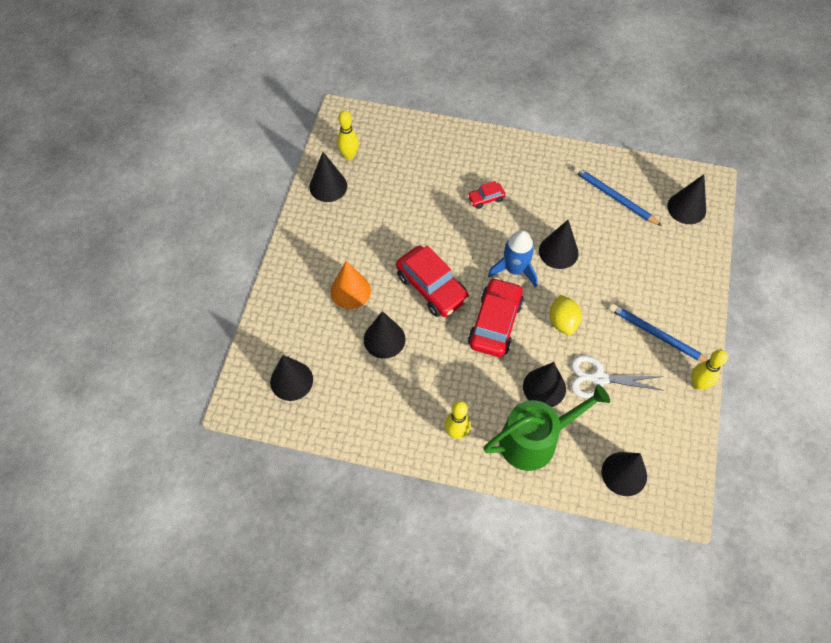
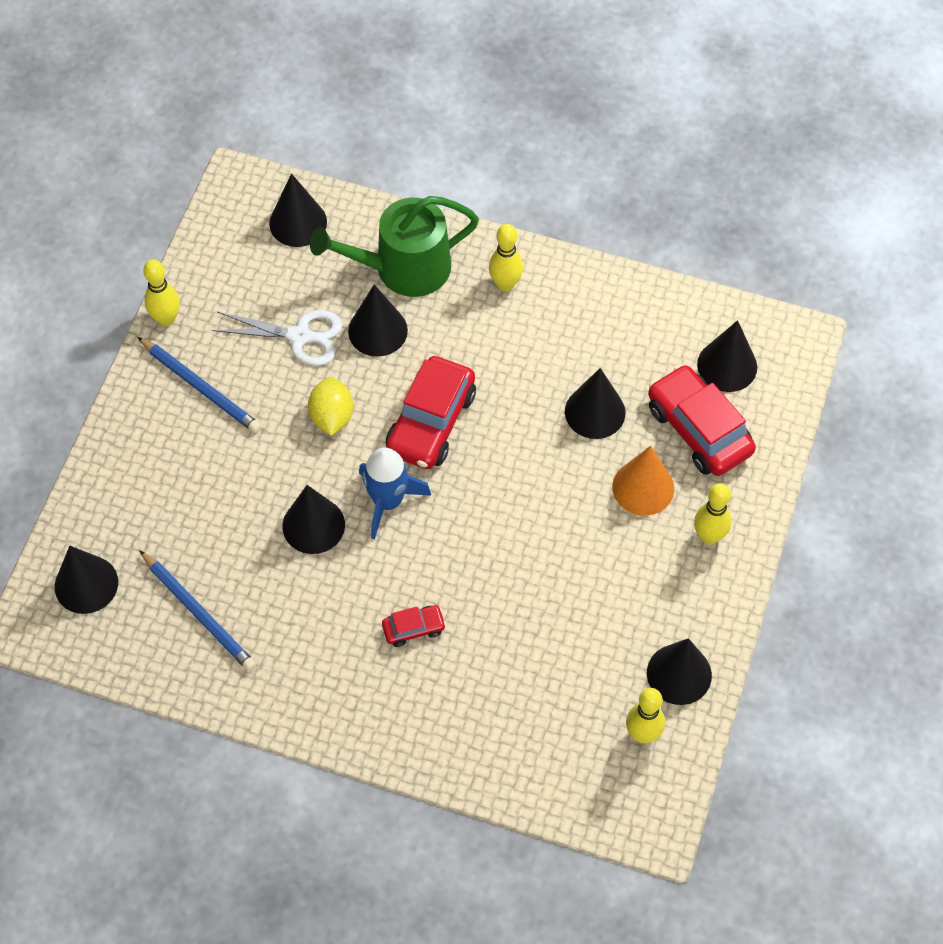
camera: 175 degrees left, 0 degrees up
(308, 264) = (709, 536): none -> yellow bowling pin
(432, 287) = (519, 483): red car -> red car (699, 429)

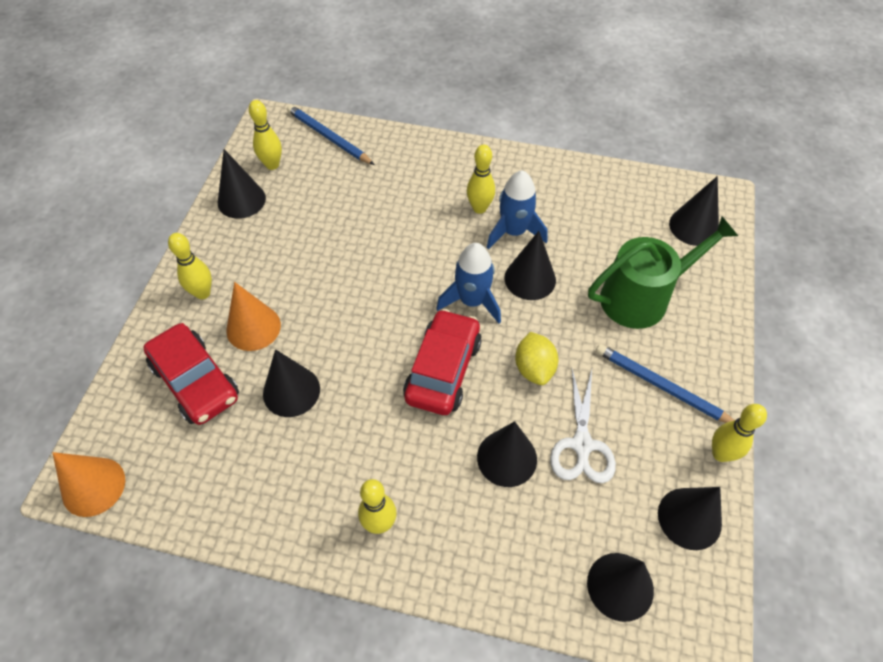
camera: 175 degrees right, 5 degrees down
(199, 613) = (601, 214): blue pencil -> blue pencil (328, 137)
(301, 336) = (582, 446): white scissors -> white scissors turned 90 degrees counterclockwise
(320, 594) = (514, 232): none -> blue rocket
(358, 635) = (479, 208): none -> yellow bowling pin
(403, 268) = (491, 534): green watering can -> green watering can (642, 297)
(414, 628) = (439, 215): red car -> none
(727, 365) = (156, 448): black cone -> black cone (689, 518)
(780, 335) = (93, 486): none -> orange cone

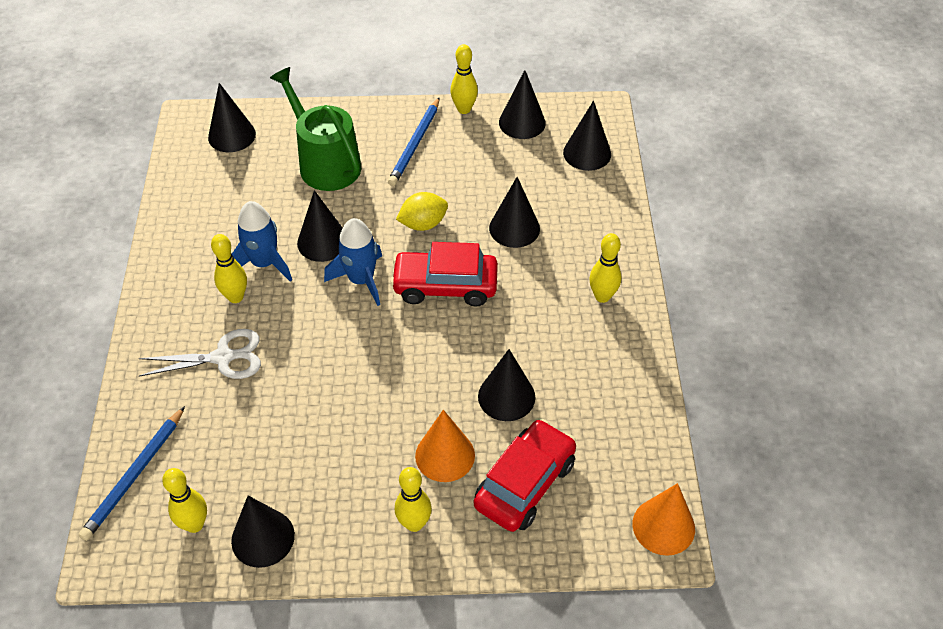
camera: 105 degrees left, 5 degrees down
(582, 446) = (486, 185): white scissors -> white scissors (224, 357)

